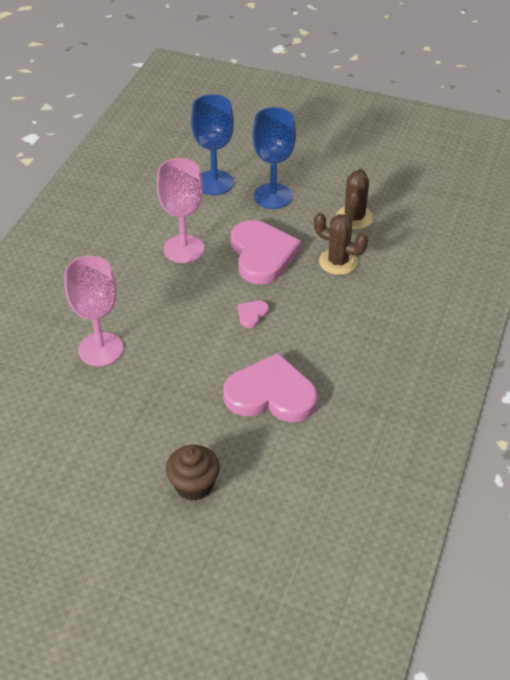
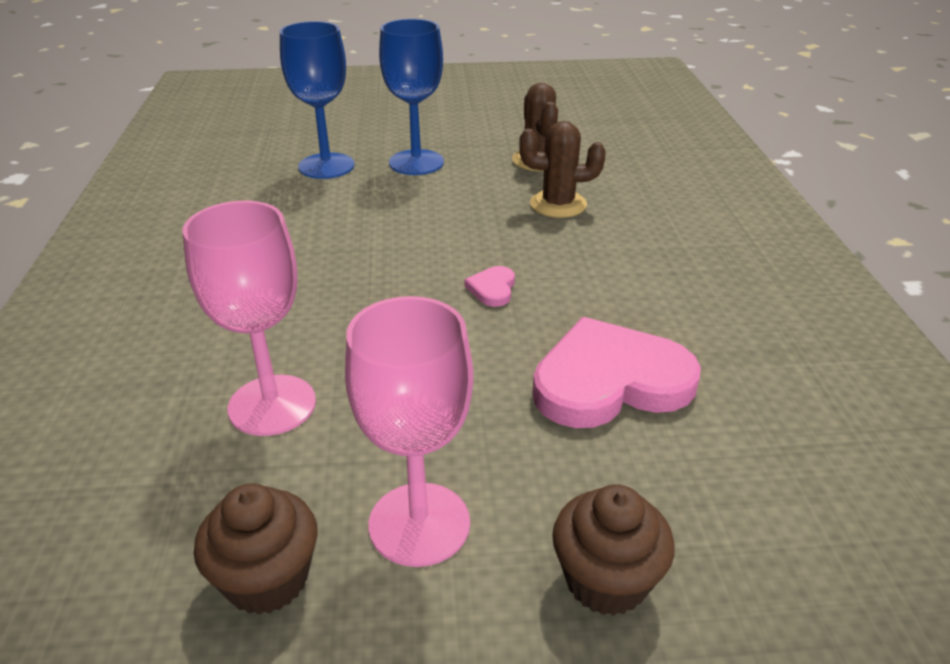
camera: 25 degrees left, 10 degrees down
(60, 432) = (267, 579): none -> brown cupcake
(184, 249) = (331, 240): pink goblet -> pink goblet (419, 524)
(262, 255) = (450, 220): pink heart -> none

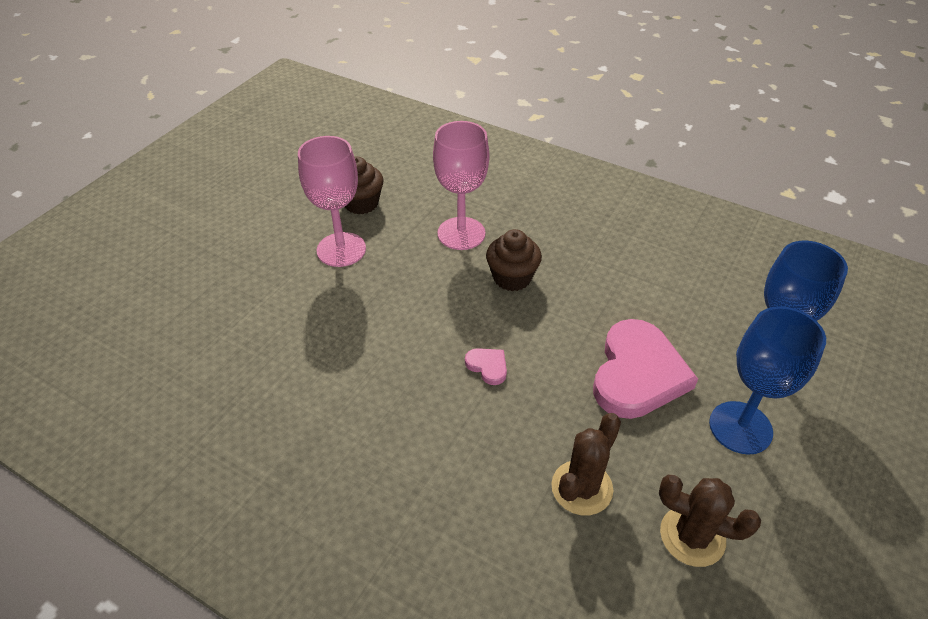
camera: 125 degrees right, 10 degrees up
(606, 580) = (255, 287): brown cupcake -> brown cupcake (512, 278)
(610, 381) = (350, 366): pink heart -> pink heart (638, 373)

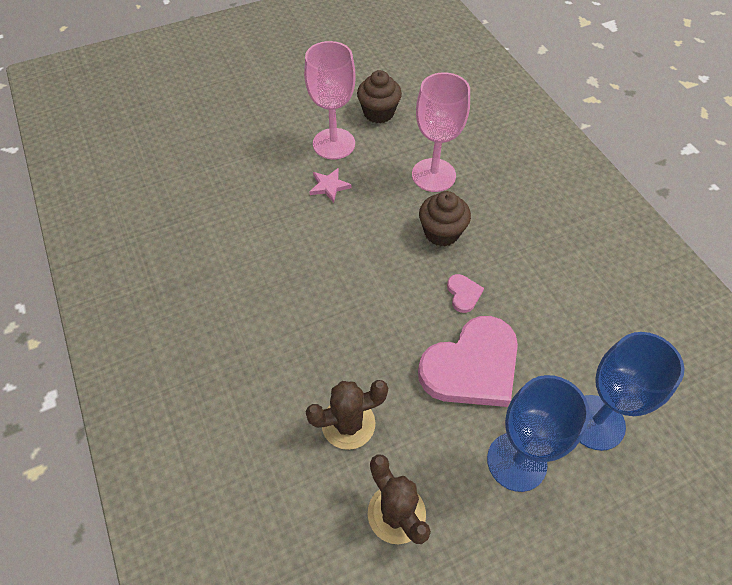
camera: 35 degrees right, 10 degrees up
(371, 289) = (329, 186): none -> pink star
(487, 366) = (361, 292): pink heart -> pink heart (463, 294)

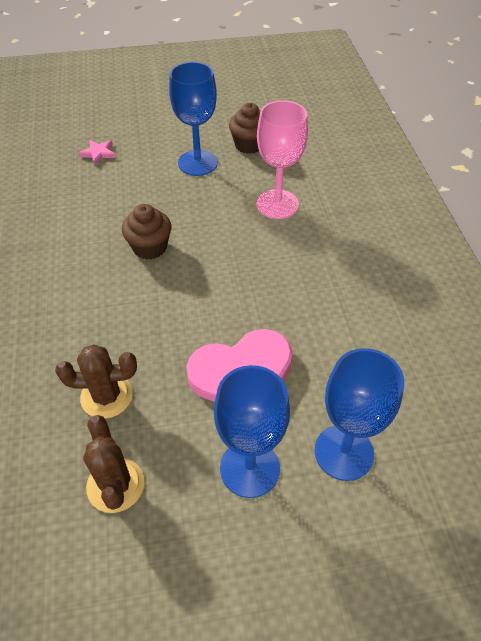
camera: 15 degrees right, 5 degrees down
(329, 186) = (178, 196): pink star -> pink star (98, 153)
(334, 144) = (197, 163): pink goblet -> blue goblet
(441, 232) = (264, 253): brown cupcake -> brown cupcake (150, 247)
(463, 294) = (262, 309): pink heart -> none

